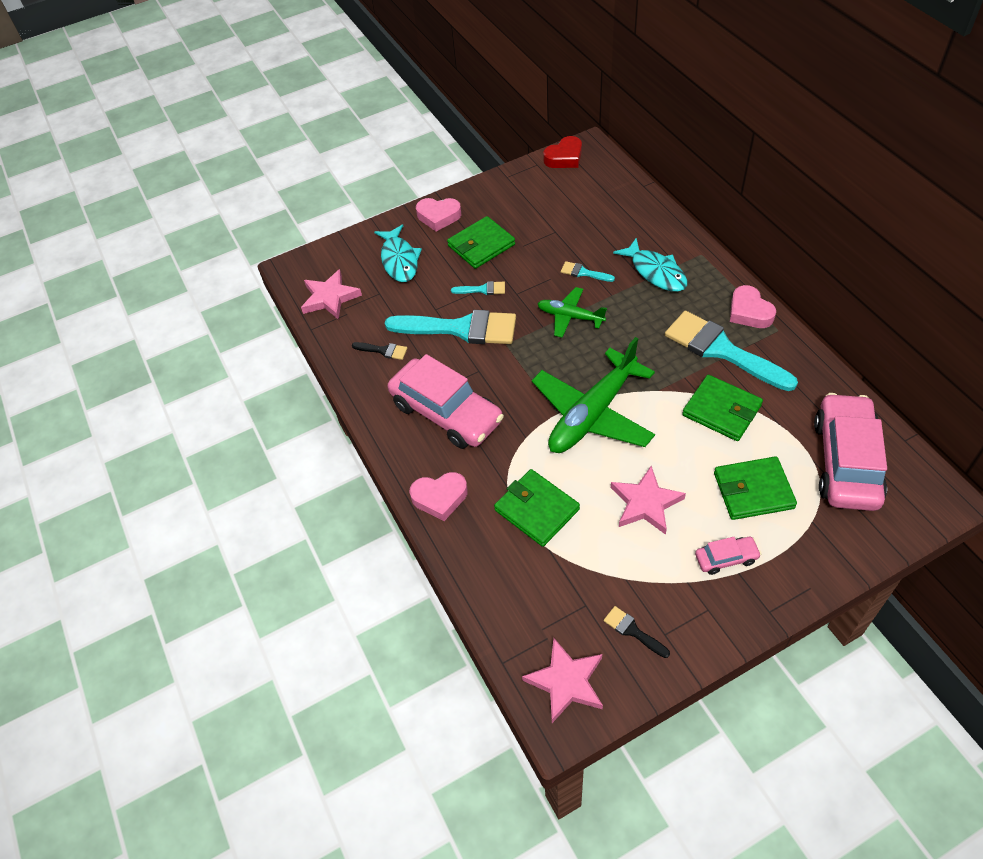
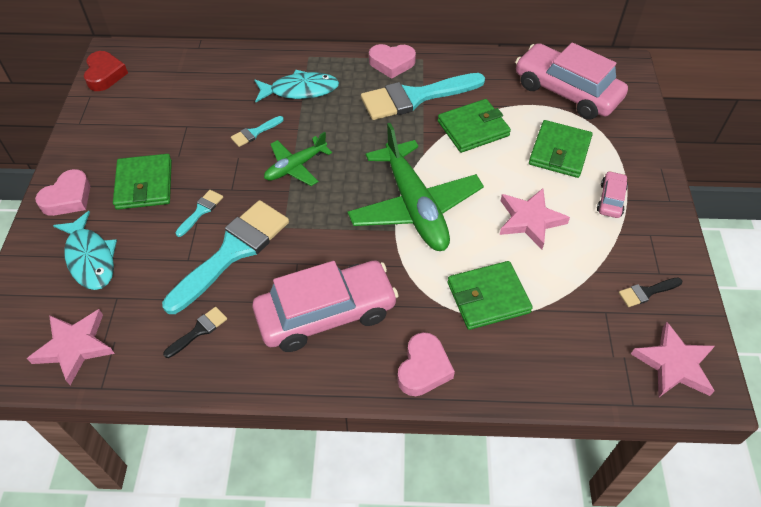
camera: 65 degrees left, 0 degrees up
(399, 260) = (90, 258): turquoise fish -> turquoise fish turned 45 degrees clockwise

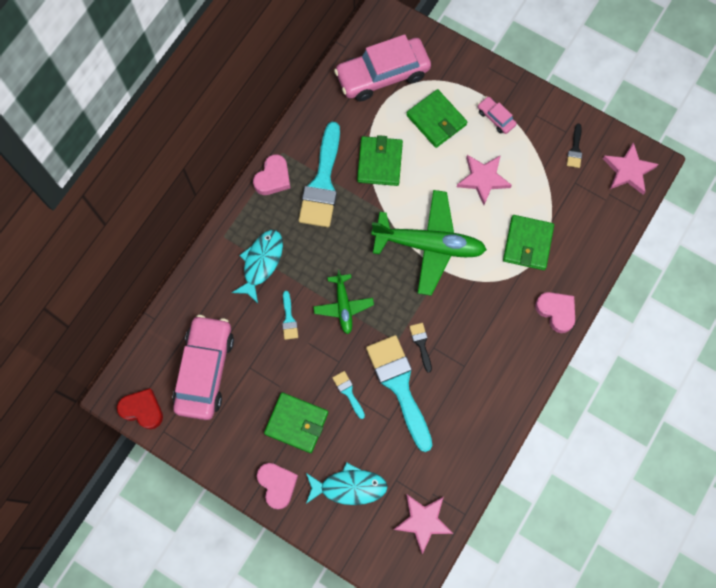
camera: 60 degrees left, 20 degrees up
(199, 331) = (454, 435): black brush -> black brush (421, 344)
(326, 313) = (485, 349): pink car -> pink car (205, 370)

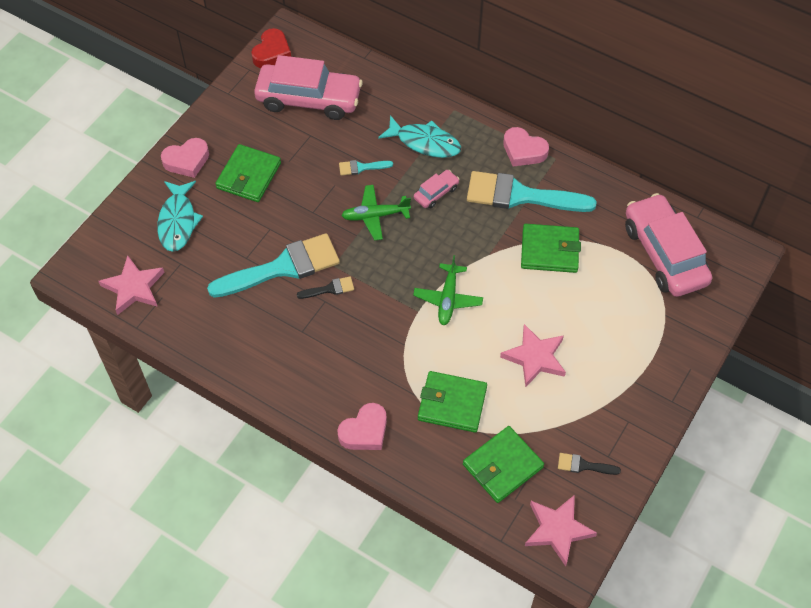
camera: 90 degrees right, 15 degrees down
(348, 392) = (278, 220): turquoise brush -> none
(429, 245) = (448, 299): green plane -> green plane, size x0.54
(436, 120) = (610, 309): green wallet -> green wallet (502, 466)
(495, 118) = (619, 374): pink car -> pink car (436, 193)

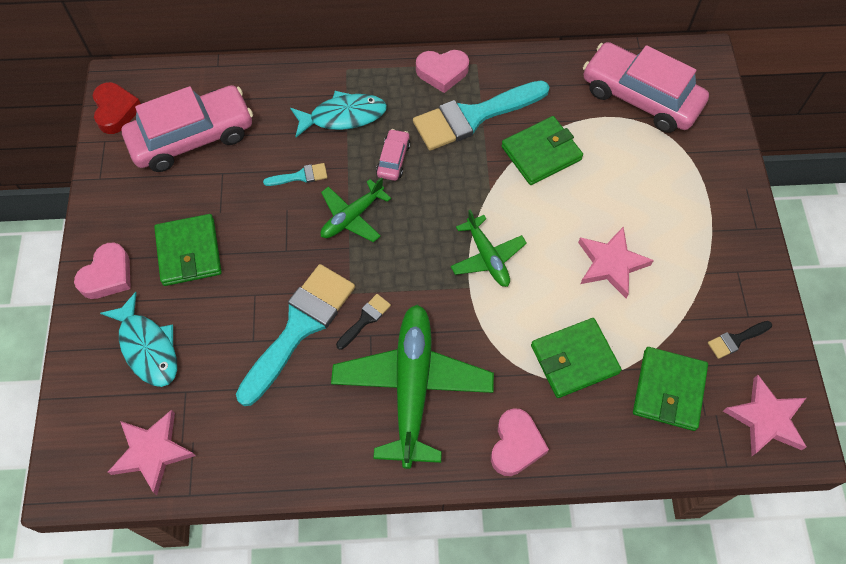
camera: 35 degrees left, 5 degrees up
(326, 351) = (412, 386): none -> green plane
(361, 167) = (300, 176): turquoise brush -> turquoise brush turned 150 degrees counterclockwise

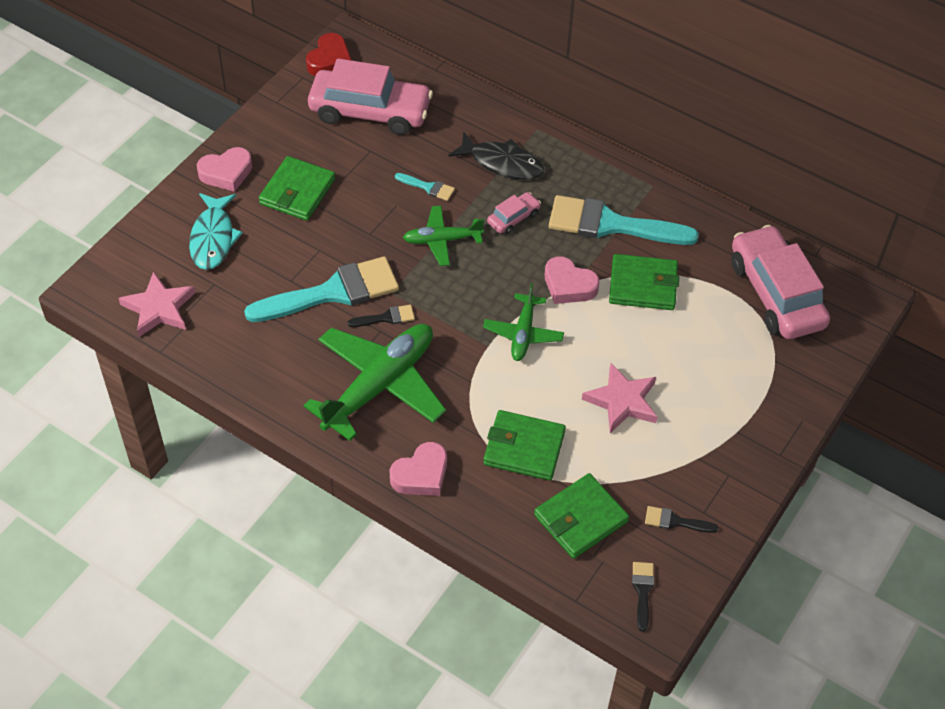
camera: 35 degrees right, 10 degrees down
(343, 116) = (502, 163): turquoise fish -> black fish
(442, 72) = (616, 176): pink heart -> pink heart (569, 285)
(766, 419) = (642, 591): pink star -> black brush

